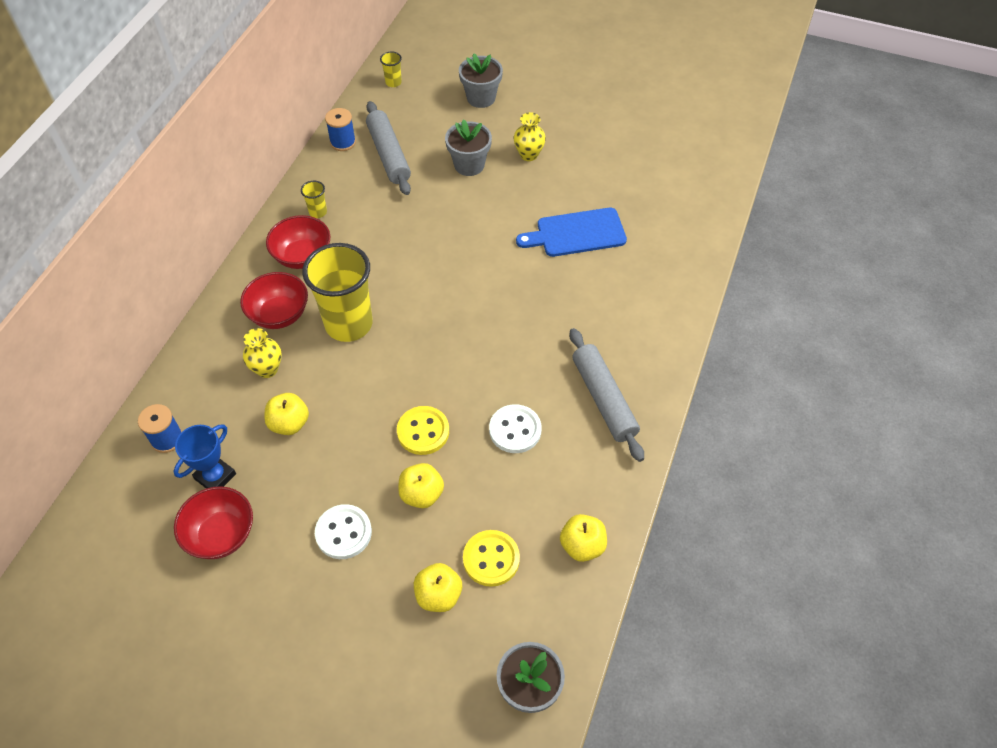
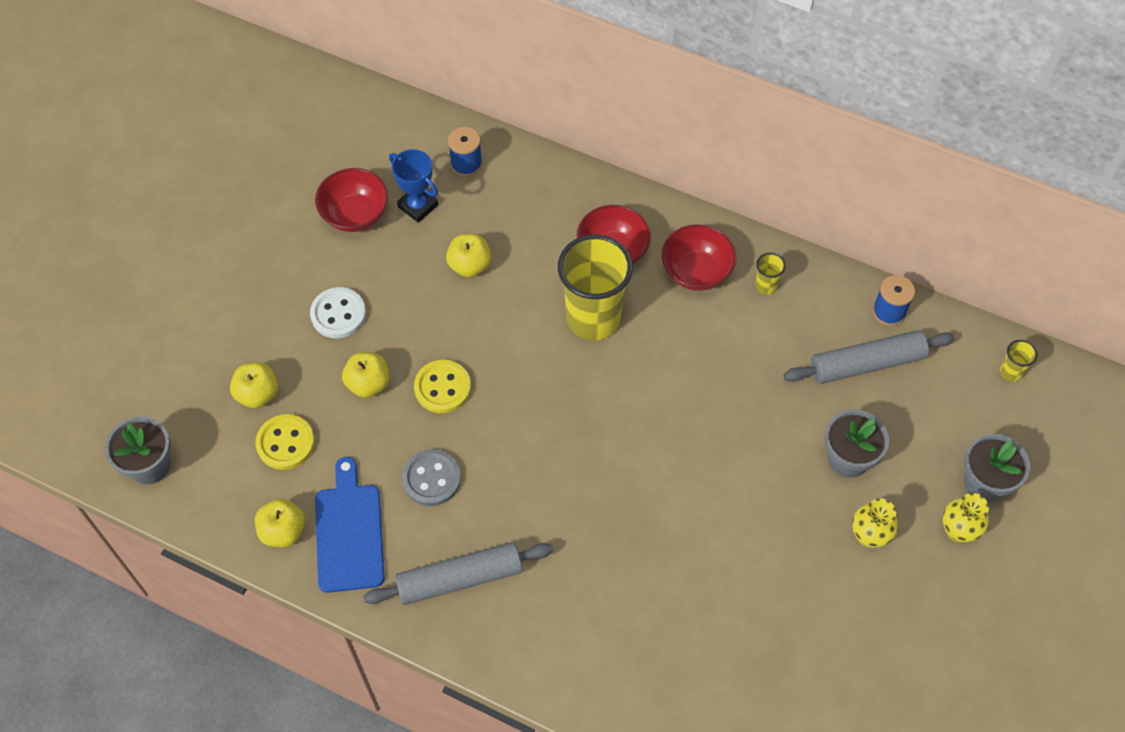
camera: 95 degrees right, 5 degrees up
(267, 369) = (540, 243): yellow vase -> yellow vase (958, 530)
(515, 430) = (431, 479): white button -> grey button
(576, 233) = (720, 581): blue cutting board -> blue cutting board (349, 532)

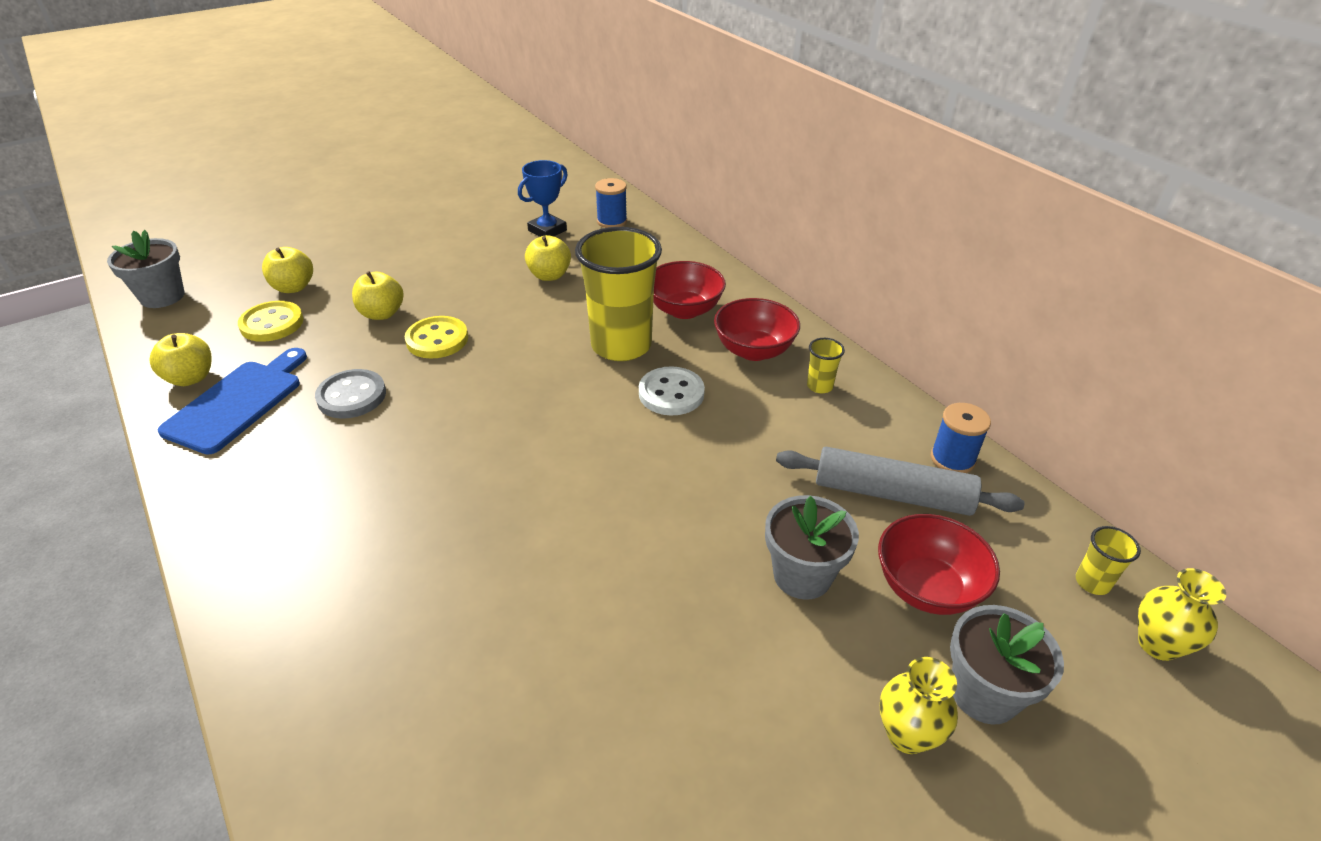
camera: 30 degrees right, 20 degrees down
(338, 314) = (412, 266): white button -> white button (671, 393)
(355, 214) = (494, 220): red bowl -> red bowl (927, 588)
(418, 206) = (547, 230): blue trophy -> blue trophy turned 60 degrees clockwise
(460, 578) = (280, 484): grey rolling pin -> none
(869, 536) = (769, 674): yellow vase -> yellow vase (1157, 644)

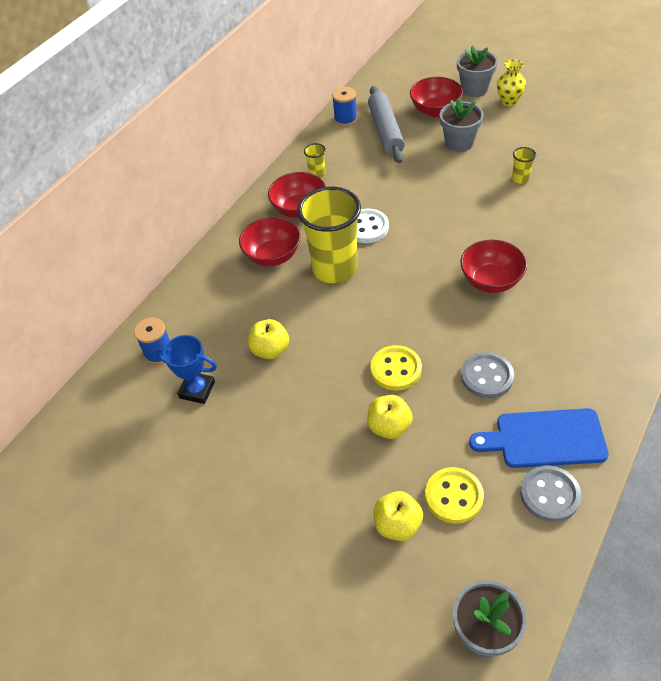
camera: 110 degrees left, 10 degrees up
(191, 378) = (549, 495): yellow apple -> grey button
(472, 464) = (491, 281): none -> red bowl
(1092, 582) = (395, 74): yellow cup -> yellow cup (520, 179)
(1157, 644) = (415, 58): yellow vase -> none

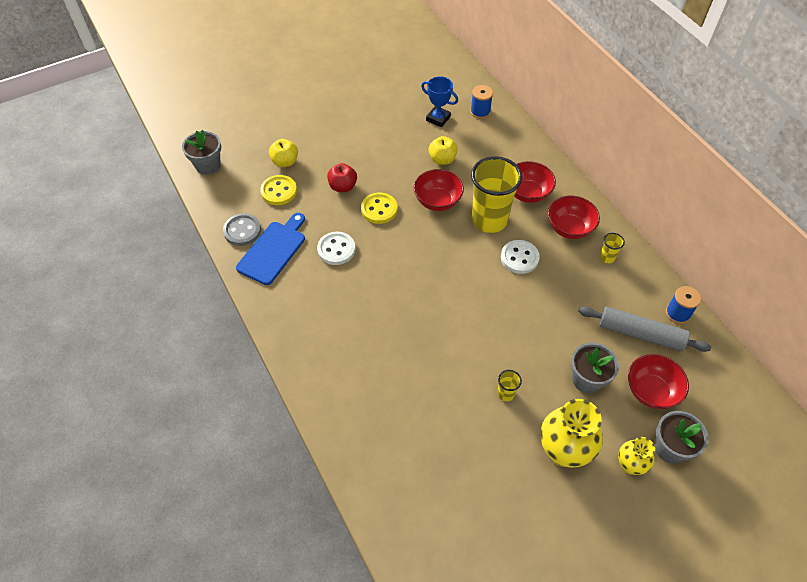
camera: 115 degrees right, 5 degrees up
(197, 390) = (438, 118): blue trophy -> blue trophy turned 75 degrees clockwise
(389, 427) = (343, 186): yellow apple -> red apple
(487, 376) = (336, 249): grey button -> white button
(491, 281) = (410, 300): red bowl -> red bowl (437, 201)
(534, 133) = (563, 451): none -> yellow vase

